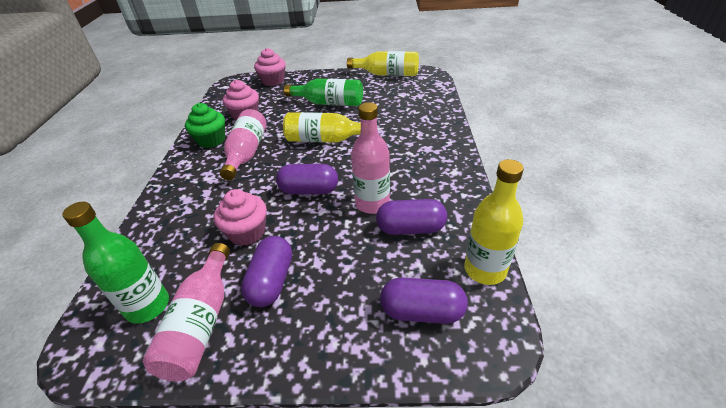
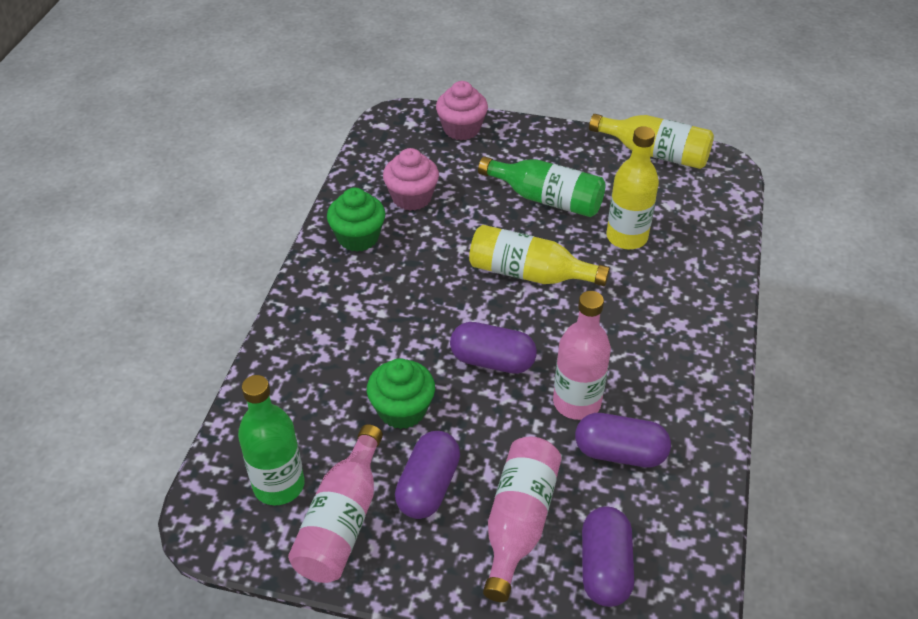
camera: 10 degrees right, 5 degrees up
(246, 153) = (409, 274): pink bottle -> pink bottle (519, 522)
(247, 232) = (402, 410): pink cupcake -> green cupcake
(422, 311) = (605, 567): purple capsule -> purple capsule turned 75 degrees clockwise
(485, 270) = (699, 533): yellow bottle -> yellow bottle (626, 237)

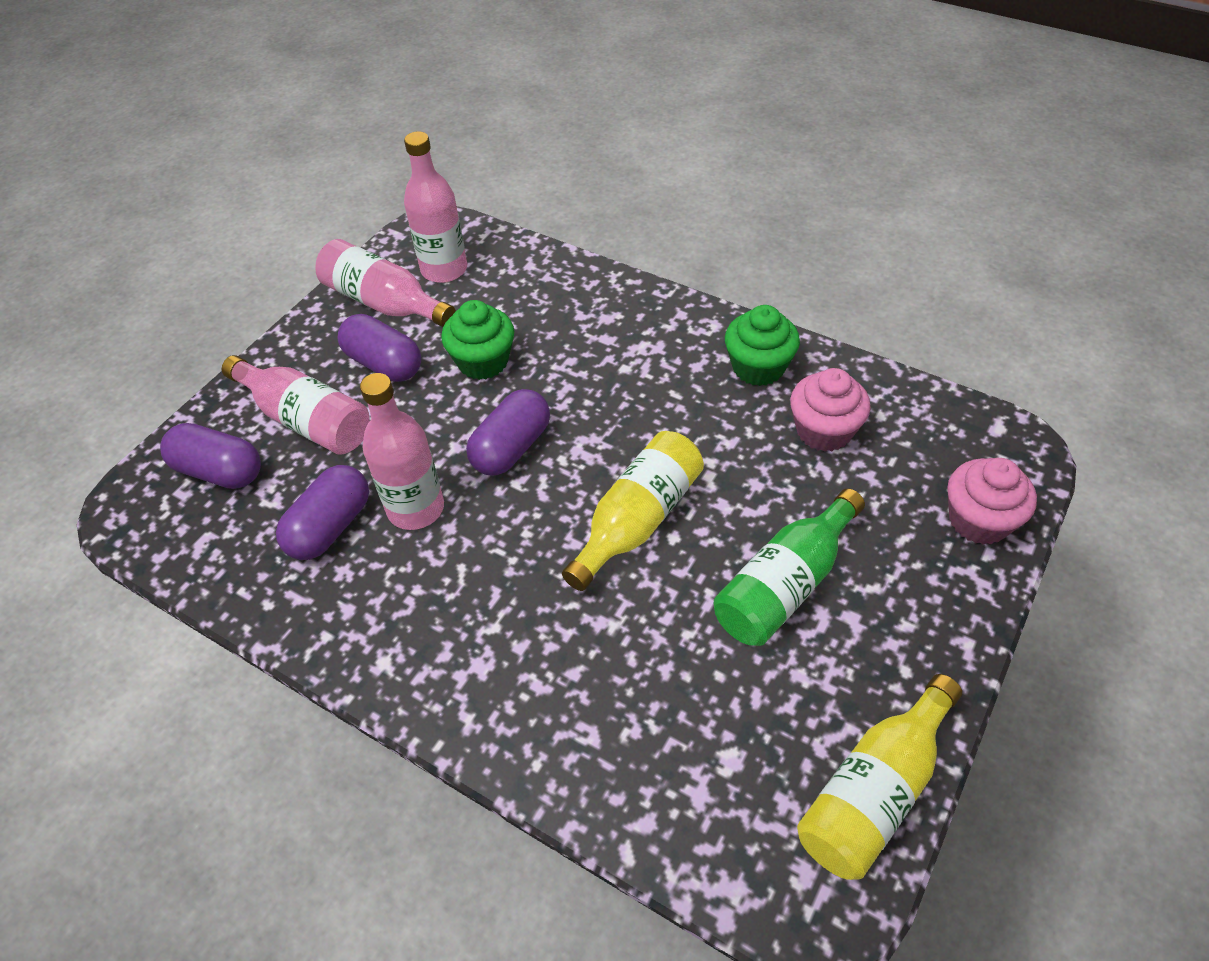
camera: 110 degrees right, 5 degrees up
(279, 485) = (444, 269): green bottle -> pink bottle
(626, 237) = (671, 663): yellow bottle -> none

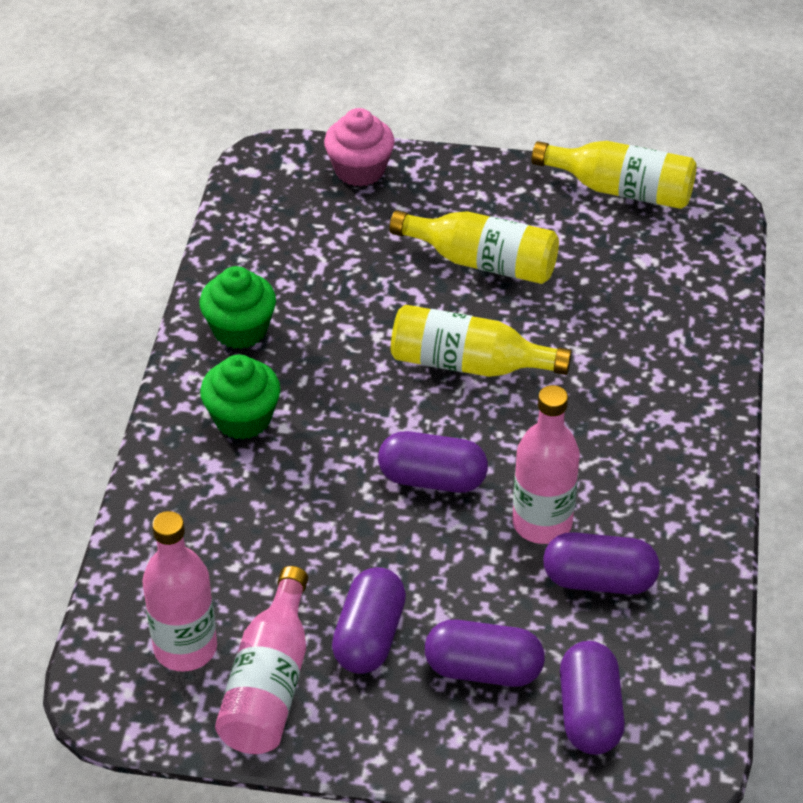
camera: 115 degrees left, 5 degrees down
(306, 420) = (483, 669): pink bottle -> purple capsule
(483, 361) = (326, 547): green cupcake -> green cupcake (243, 418)
(785, 585) = (483, 262): green bottle -> yellow bottle
(824, 431) = (304, 271): pink cupcake -> none

